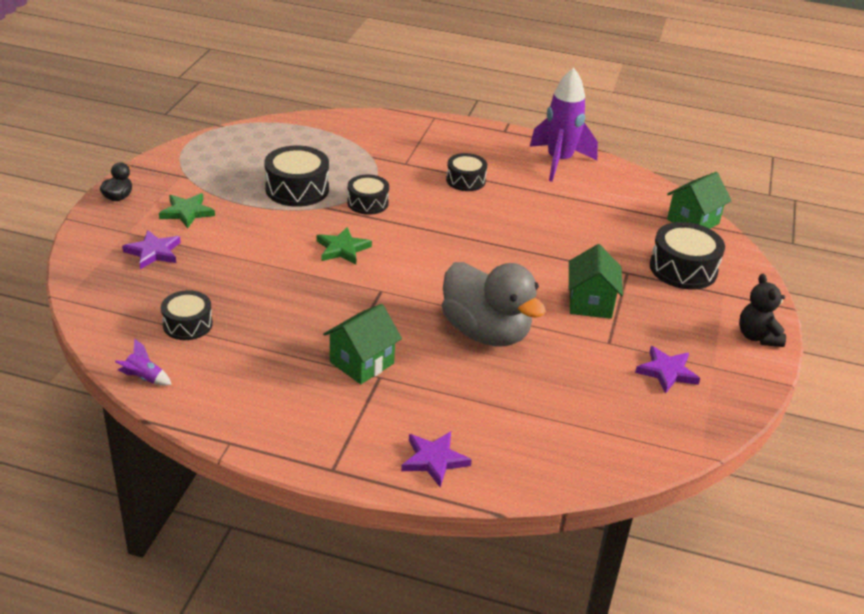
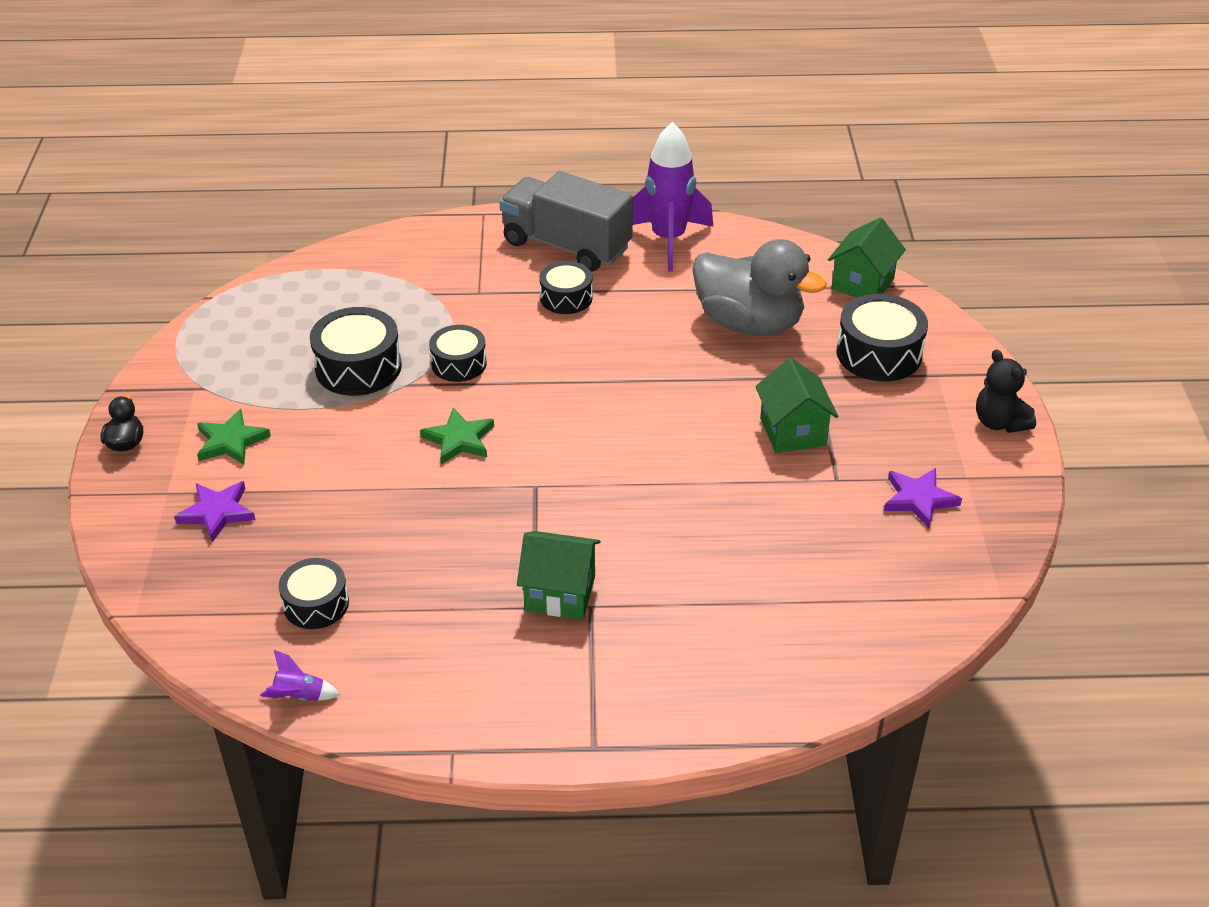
camera: 15 degrees left, 5 degrees up
(361, 363) = (560, 593): green house -> green house turned 75 degrees clockwise
(434, 460) = (707, 697): purple star -> none
(483, 149) = (566, 246): none -> grey truck
(486, 332) = (689, 507): grey duck -> grey duck (749, 323)

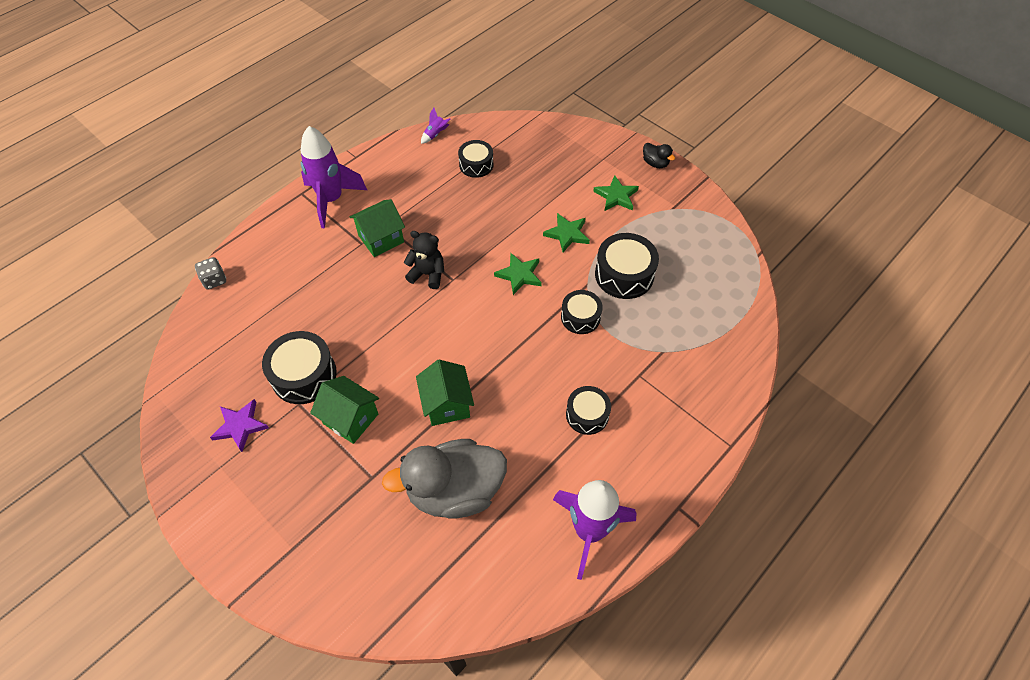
camera: 135 degrees right, 15 degrees up
(217, 512) = (570, 166): purple star -> none
(347, 442) = (567, 234): none -> green star
(563, 701) = (331, 200): none -> purple rocket
(566, 246) = (644, 462): grey truck -> none
(831, 695) = (214, 280): none -> grey dice
(862, 284) = (412, 607): green house -> green house (447, 404)
(879, 353) = (346, 535): black drum -> black drum (304, 375)
(999, 422) = (223, 534): black teddy bear -> black teddy bear (428, 274)

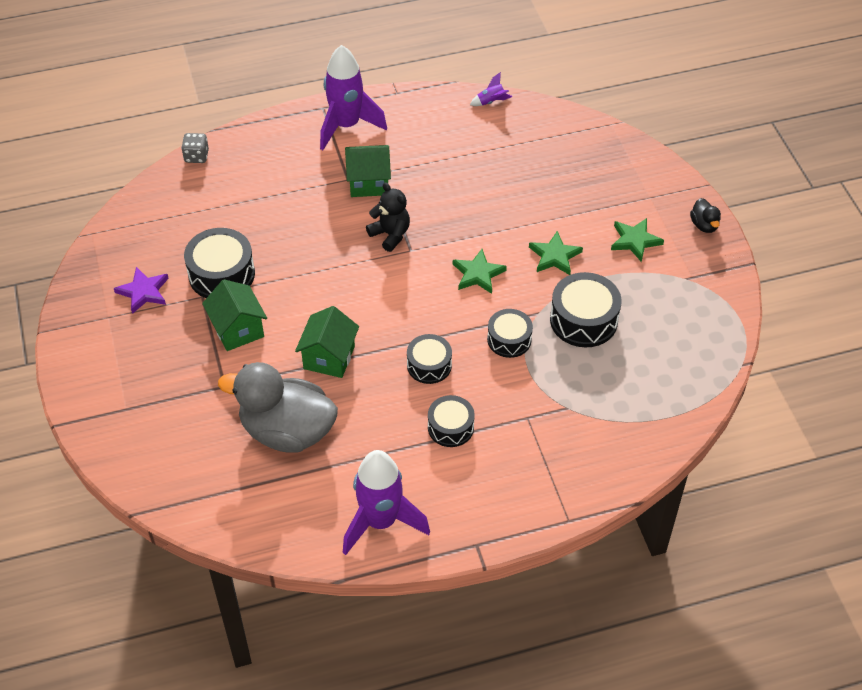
camera: 30 degrees right, 5 degrees down
(476, 165) = (511, 149): black drum -> black drum (429, 365)

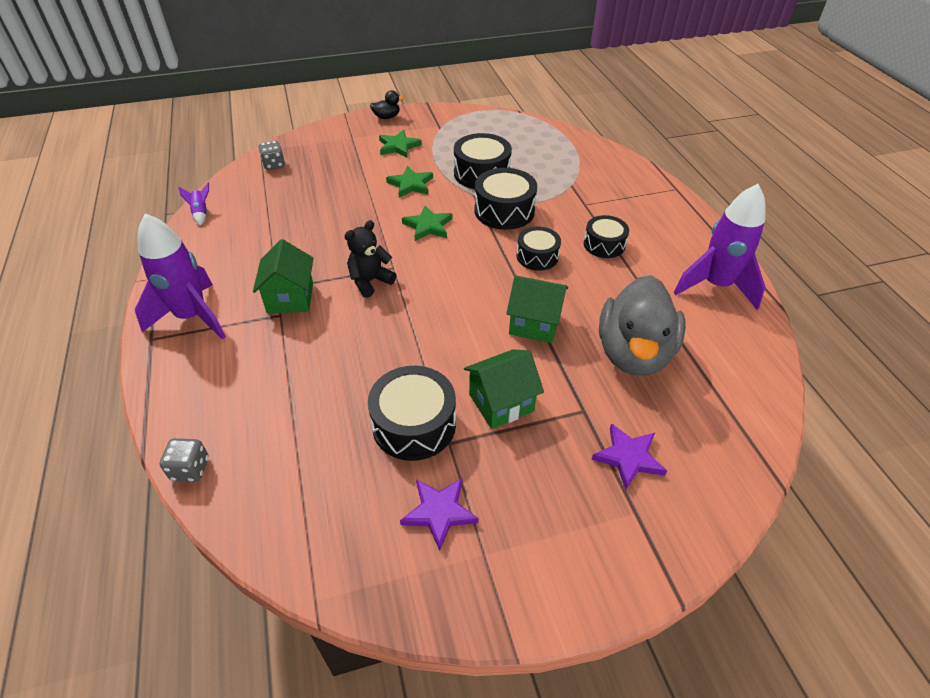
camera: 90 degrees left, 5 degrees down
(174, 411) = (628, 457): none -> purple star
(509, 339) = (504, 211): black drum -> black drum, size x1.55
(583, 139) = (274, 164): none -> grey dice

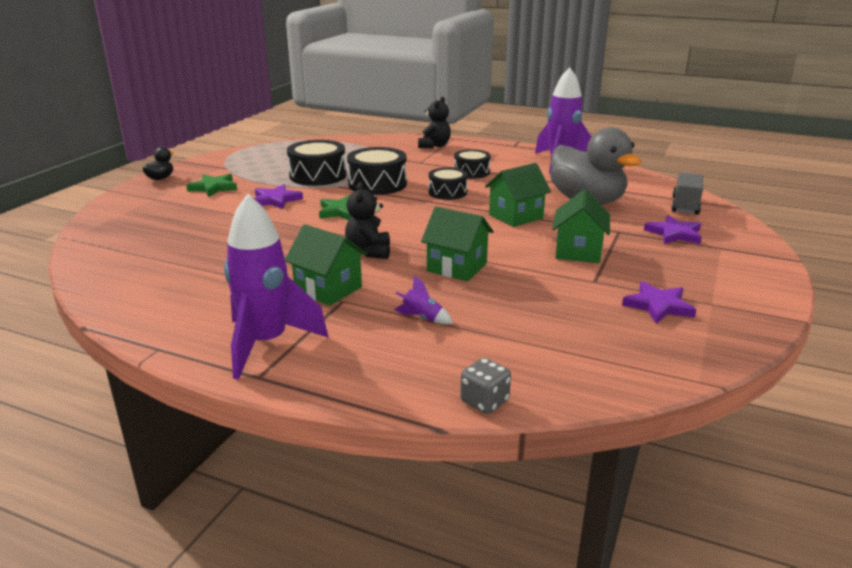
camera: 50 degrees left, 20 degrees down
(201, 213) = (104, 295): purple rocket -> purple rocket (422, 318)
(274, 164) = (111, 239): grey dice -> none
(390, 342) = (457, 267): none -> green house
(411, 184) = (276, 200): green star -> purple star
(414, 424) = (560, 287): black drum -> none
(637, 190) = (434, 146): none -> black teddy bear
(722, 436) = (685, 206): none -> grey truck

